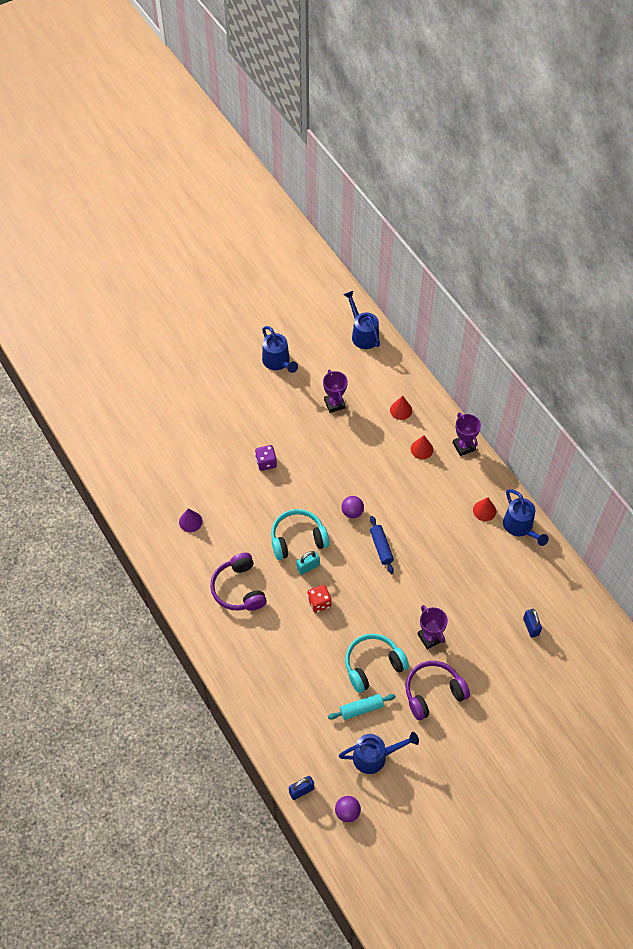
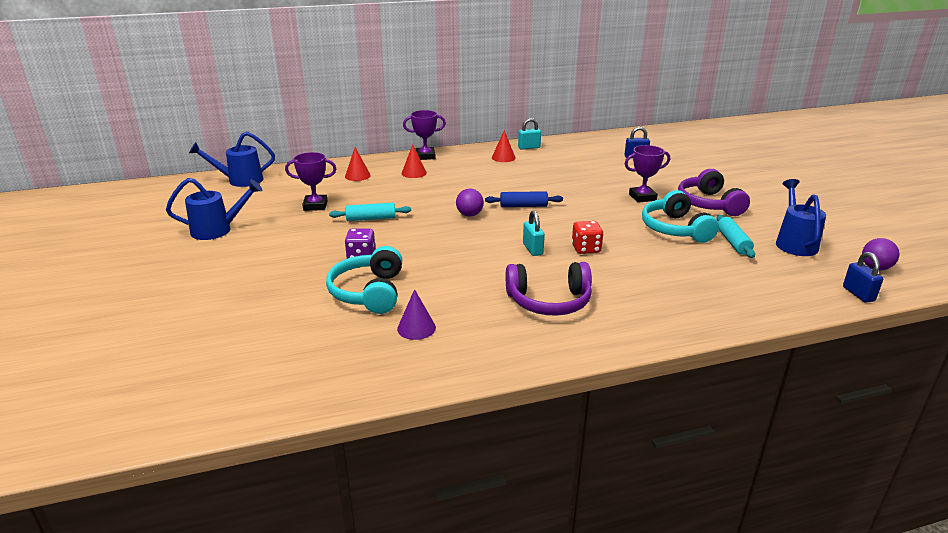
camera: 75 degrees left, 30 degrees down
(298, 539) = (489, 250): turquoise headphones -> turquoise headphones (369, 292)
(324, 448) = (371, 219): none -> turquoise rolling pin
(520, 527) = (529, 147): blue watering can -> turquoise padlock

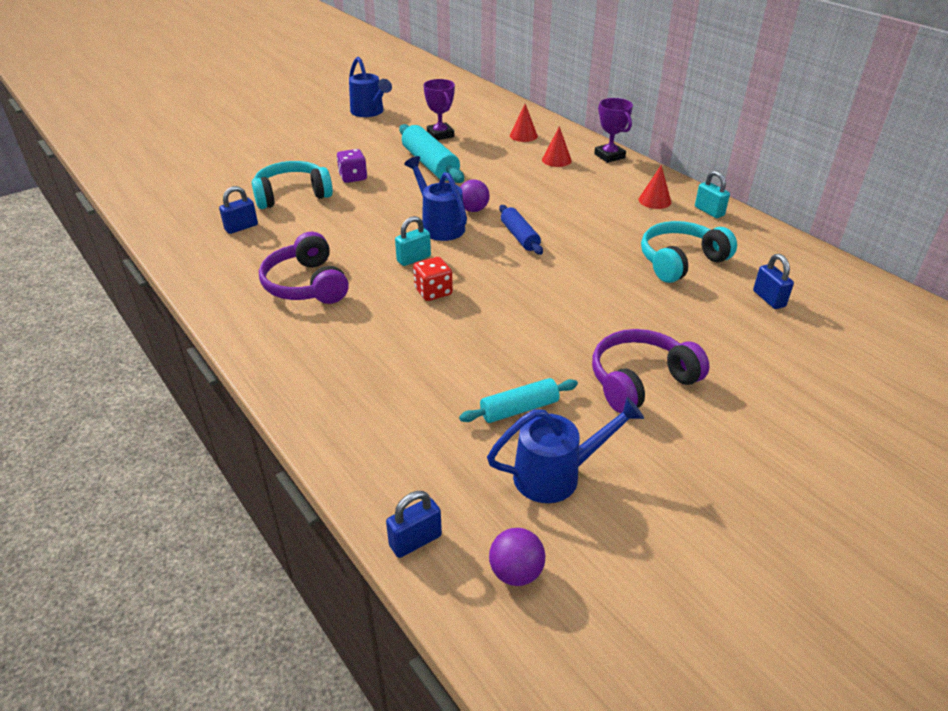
camera: 70 degrees right, 10 degrees up
(240, 180) = (469, 93): blue watering can -> blue watering can (439, 226)
(371, 219) = (430, 164): turquoise rolling pin -> turquoise rolling pin, size x1.64
(416, 328) = (241, 227): purple cone -> blue padlock
(642, 197) = (616, 318): purple trophy -> none
(675, 229) = (530, 354): turquoise headphones -> turquoise headphones (680, 261)

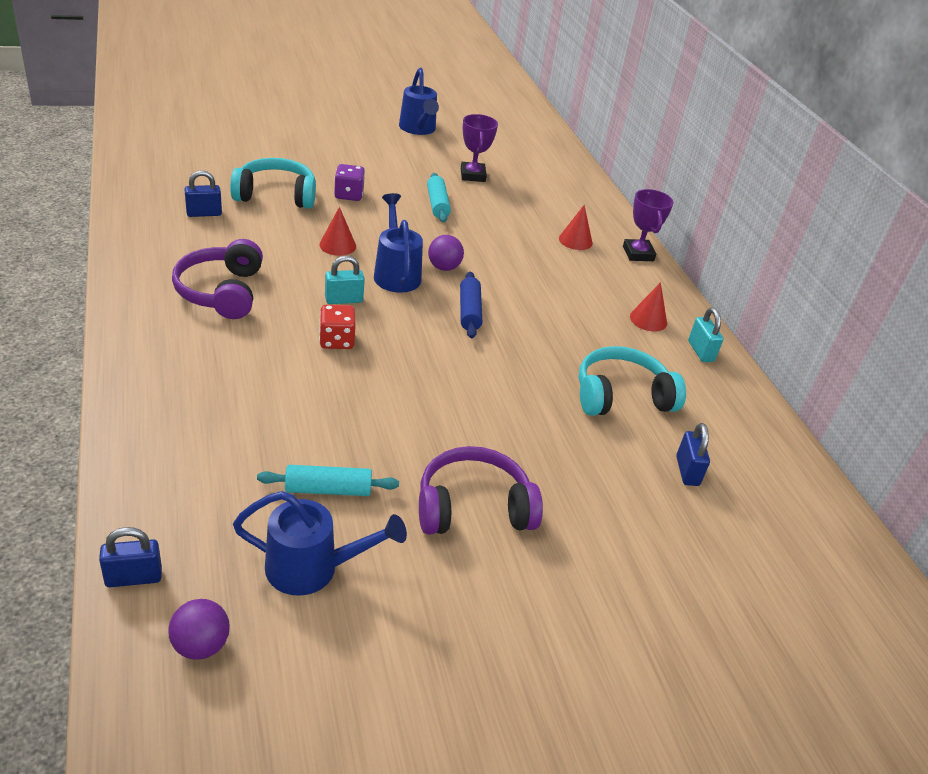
camera: 15 degrees right, 0 degrees up
(430, 164) = (437, 204): turquoise rolling pin -> turquoise rolling pin, size x0.61
(523, 135) = (561, 202): red cone -> red cone (337, 245)

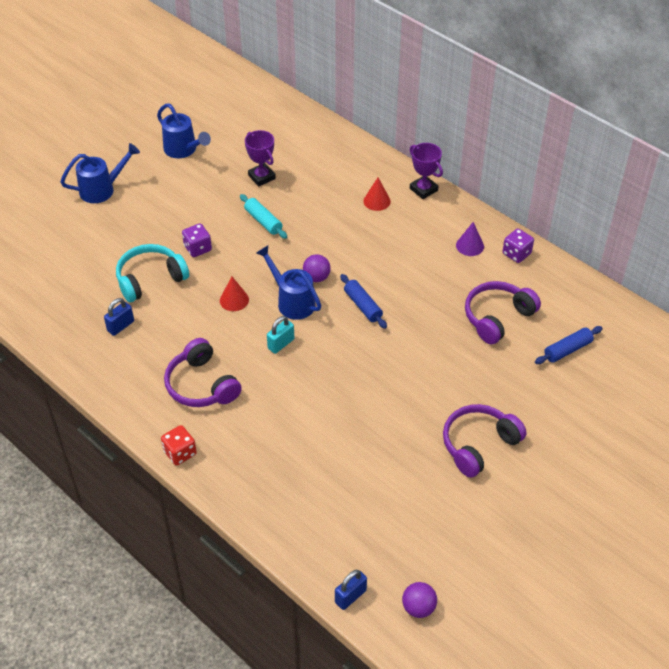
camera: 25 degrees left, 10 degrees up
(312, 569) = (431, 533): blue watering can -> blue watering can (102, 189)
(328, 489) = (396, 483): turquoise rolling pin -> none
(336, 340) = (306, 378): red dice -> red dice (180, 453)
(621, 396) = (497, 317): turquoise headphones -> purple headphones
(648, 319) = (470, 245): red cone -> purple cone
(687, 471) = (567, 350): blue padlock -> blue rolling pin
(700, 351) = (516, 254): turquoise padlock -> purple dice

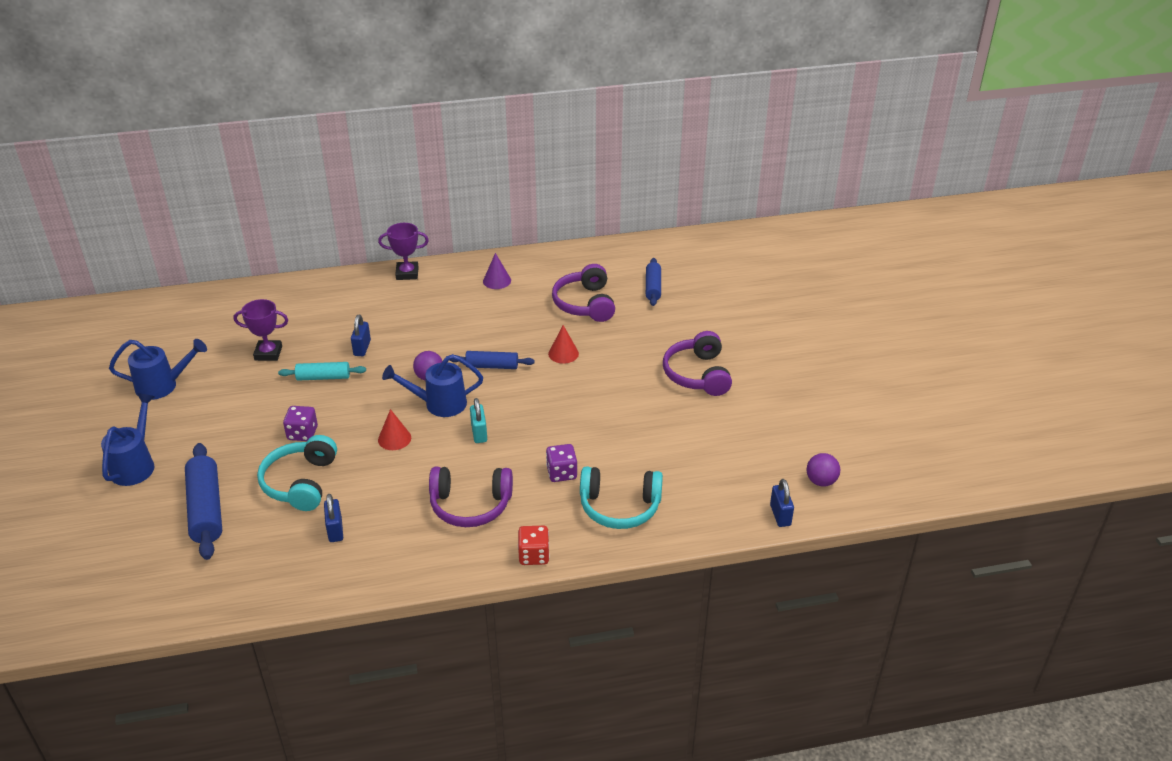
camera: 55 degrees left, 10 degrees down
(90, 249) = (206, 509): none -> blue rolling pin
(272, 478) = (619, 507): none -> turquoise headphones
(313, 220) = (362, 348): none -> blue padlock
(377, 201) = (387, 303): red cone -> red cone (563, 353)
(516, 254) = (533, 263): purple dice -> purple dice (561, 473)

